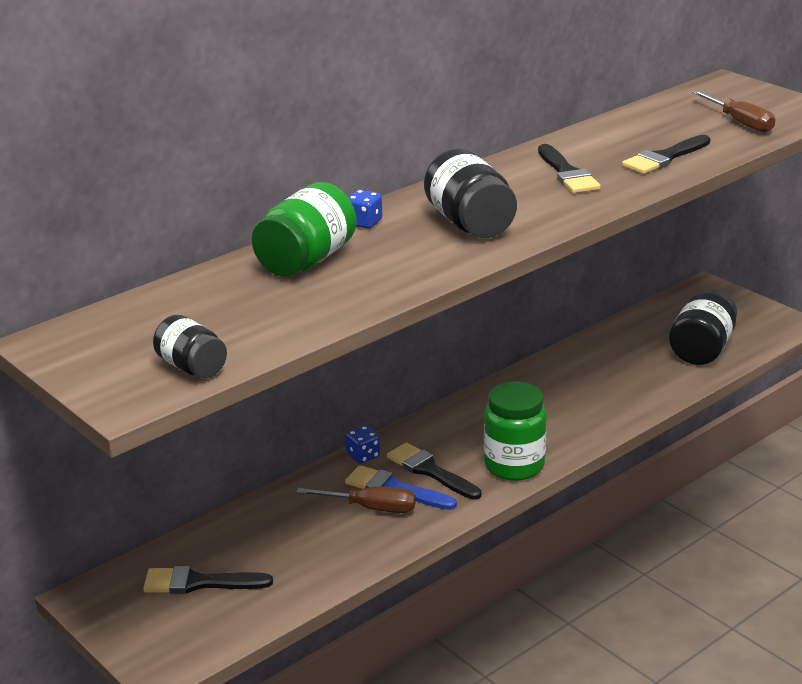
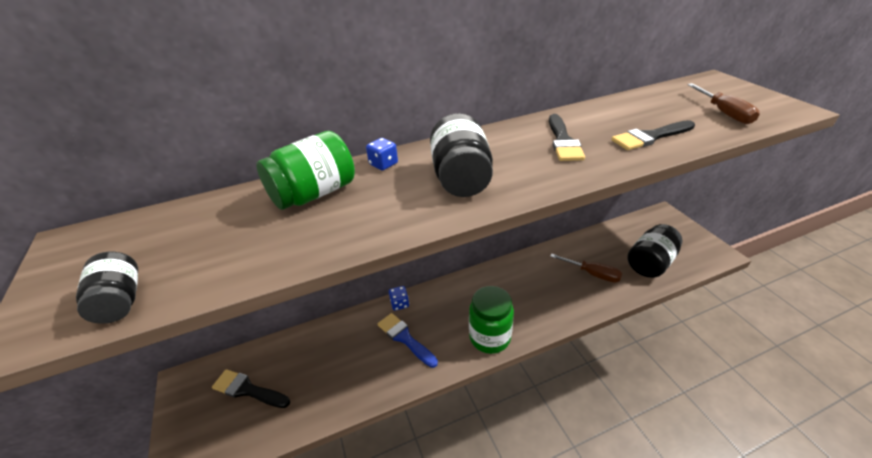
camera: 20 degrees right, 10 degrees up
(370, 508) = (382, 351): brown screwdriver -> brown screwdriver (592, 274)
(430, 471) = (434, 327): black brush -> none

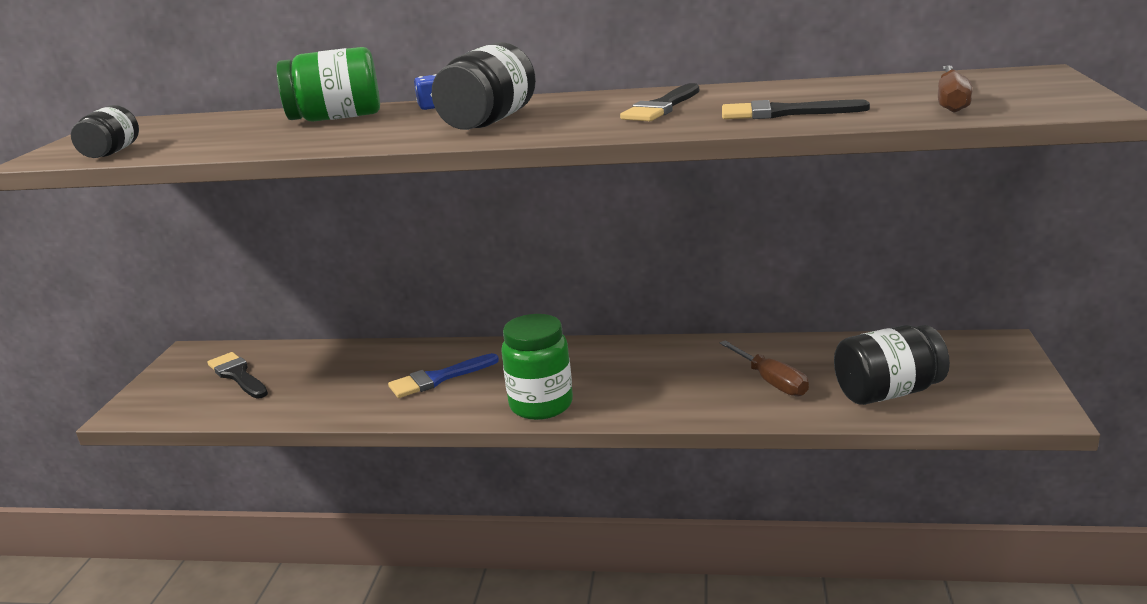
camera: 30 degrees right, 15 degrees down
(399, 304) = (467, 348): blue dice -> none
(405, 338) = (438, 378): blue brush -> blue brush turned 105 degrees counterclockwise

